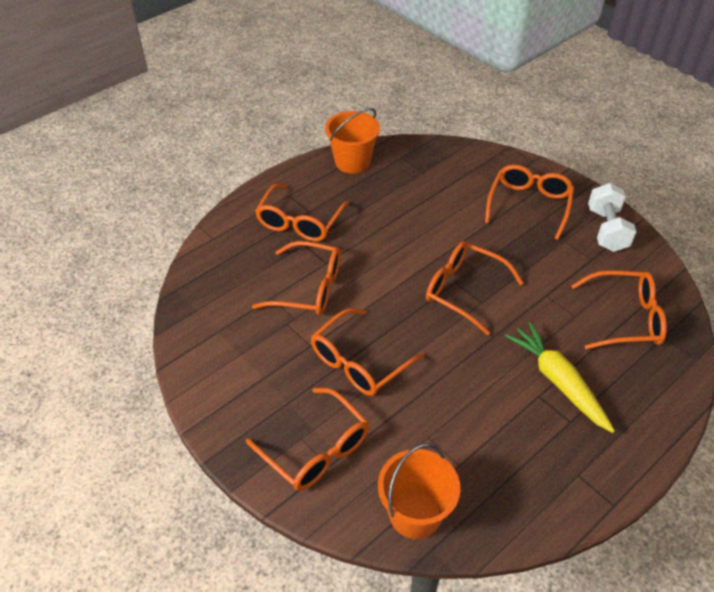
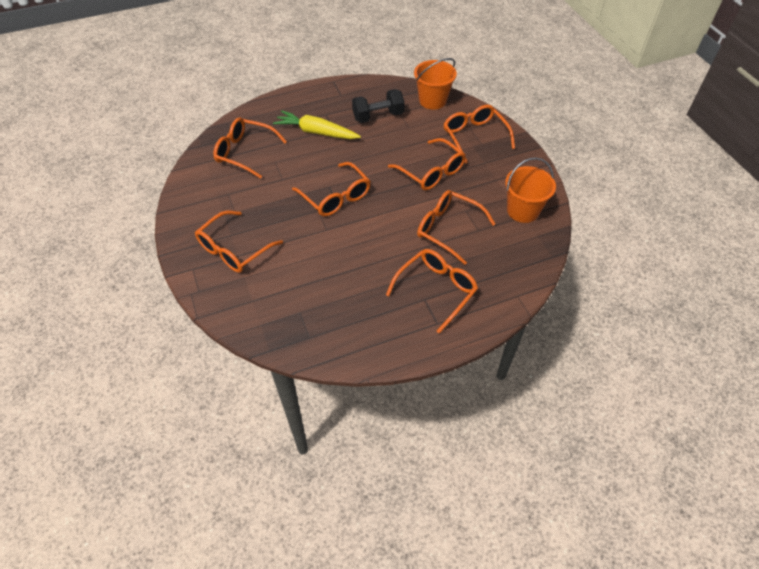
camera: 160 degrees left, 5 degrees up
(352, 162) = (360, 346): orange bucket -> orange bucket (523, 211)
(359, 362) = (431, 172): orange glasses -> orange glasses turned 75 degrees clockwise
(487, 443) = (378, 116): none -> black dumbbell
(558, 381) = (316, 132): yellow carrot -> yellow carrot turned 120 degrees clockwise
(607, 230) = (195, 211): white dumbbell -> none

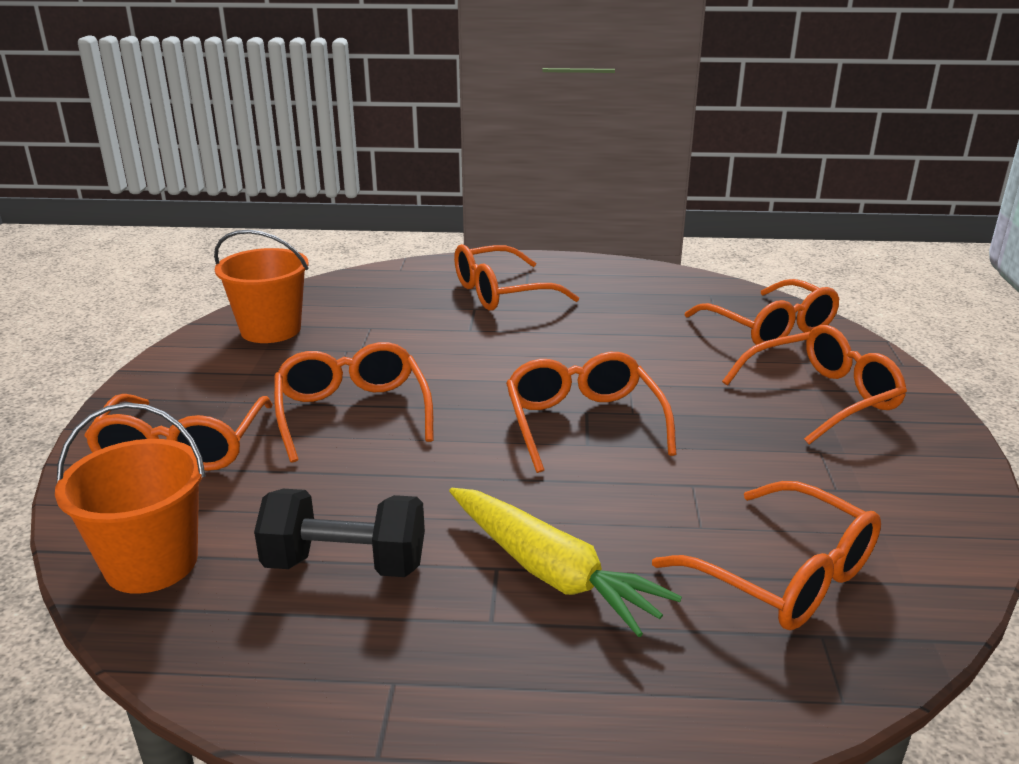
camera: 155 degrees left, 25 degrees down
(447, 229) = (417, 338): orange glasses -> orange glasses (770, 328)

